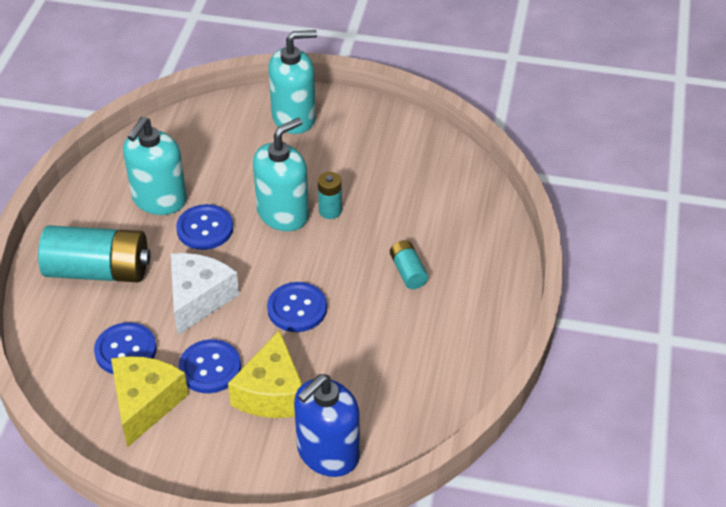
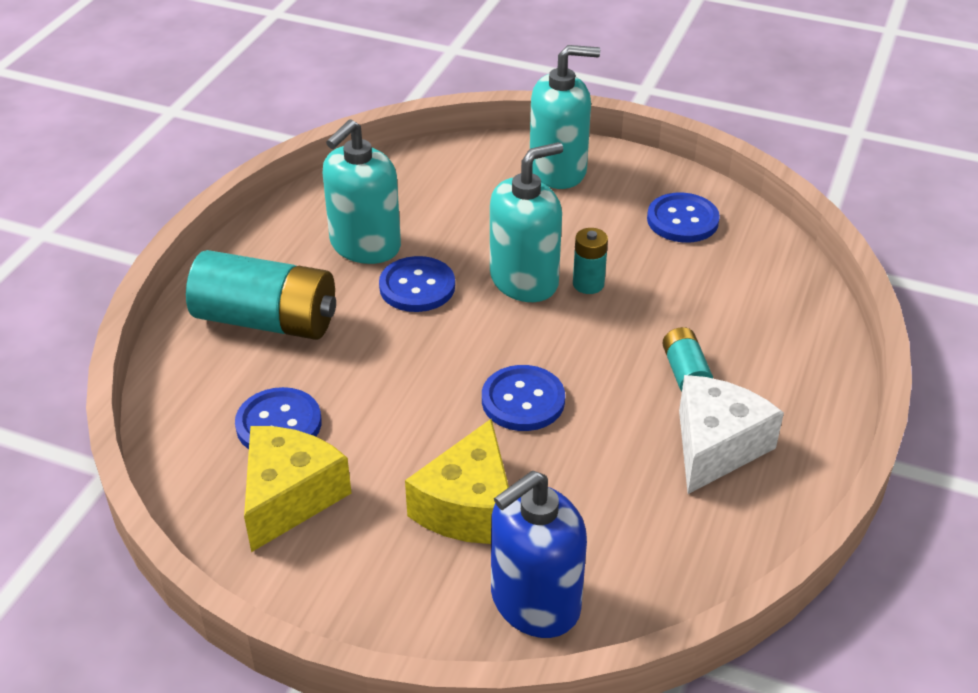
camera: 10 degrees right, 5 degrees down
(198, 299) = (391, 371): white cheese -> white cheese (716, 446)
(210, 368) = (388, 462): blue button -> blue button (682, 220)

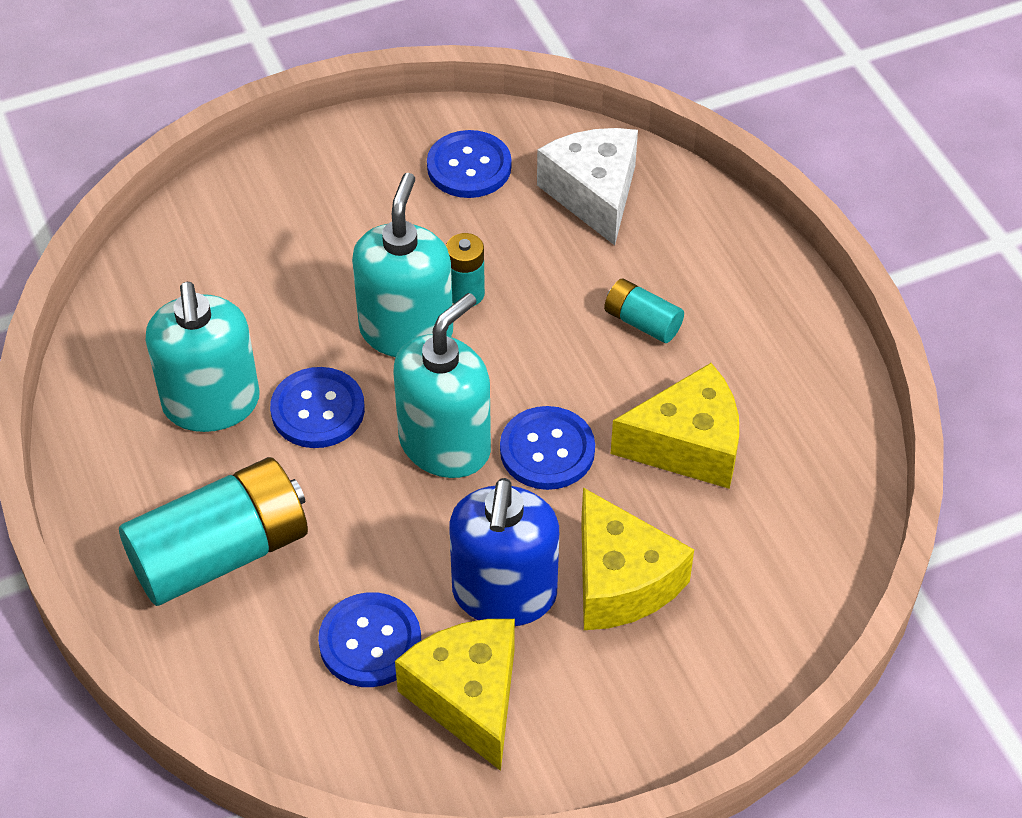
camera: 45 degrees left, 10 degrees up
(535, 602) = (762, 616): blue soap dispenser -> blue soap dispenser (504, 594)
(558, 170) = (294, 188): turquoise soap dispenser -> turquoise soap dispenser (445, 445)
(621, 463) = (687, 445): none -> yellow cheese
(716, 446) = (739, 373): white cheese -> white cheese (594, 194)

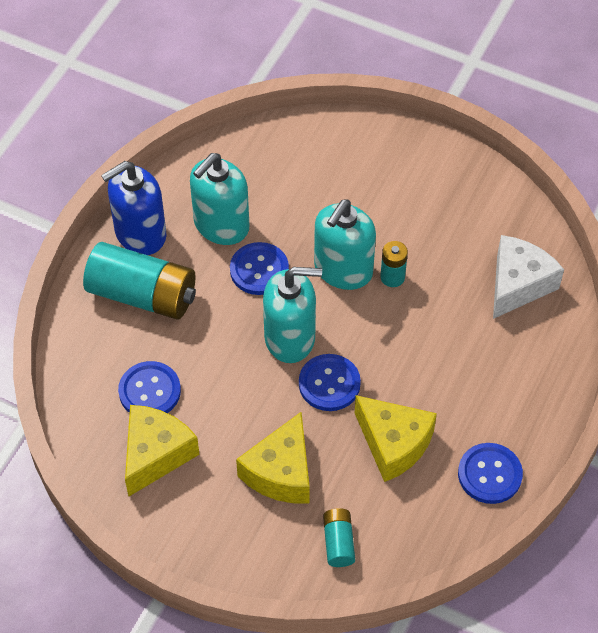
camera: 50 degrees right, 5 degrees up
(406, 331) = (343, 270): turquoise soap dispenser -> turquoise soap dispenser turned 150 degrees clockwise
(469, 167) = (477, 216): blue button -> blue button (489, 474)
(504, 594) = (227, 427): blue soap dispenser -> blue soap dispenser (140, 234)
(642, 322) = (453, 367): turquoise battery -> turquoise battery (338, 542)

